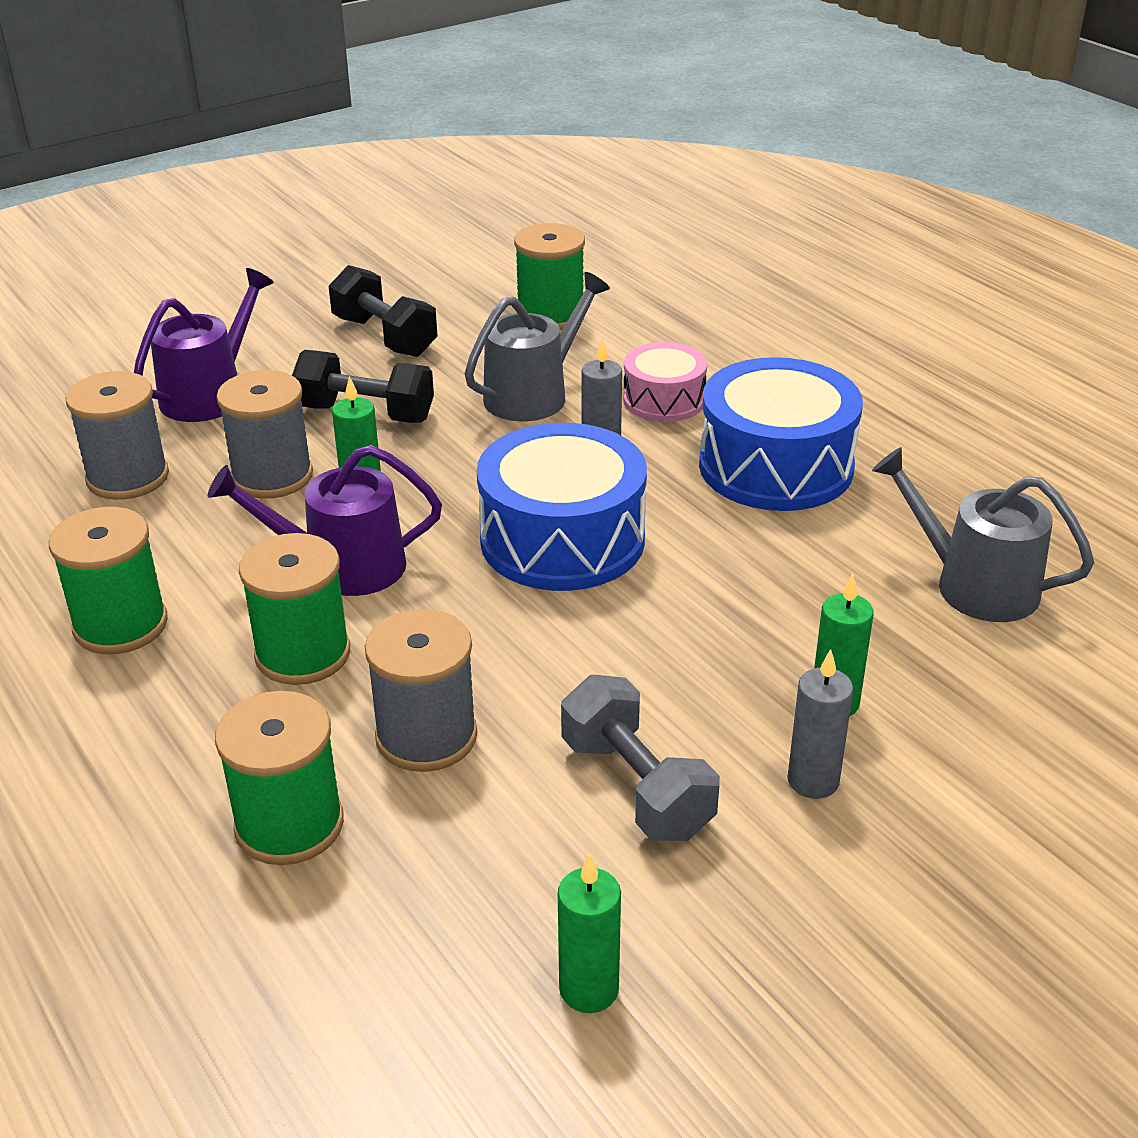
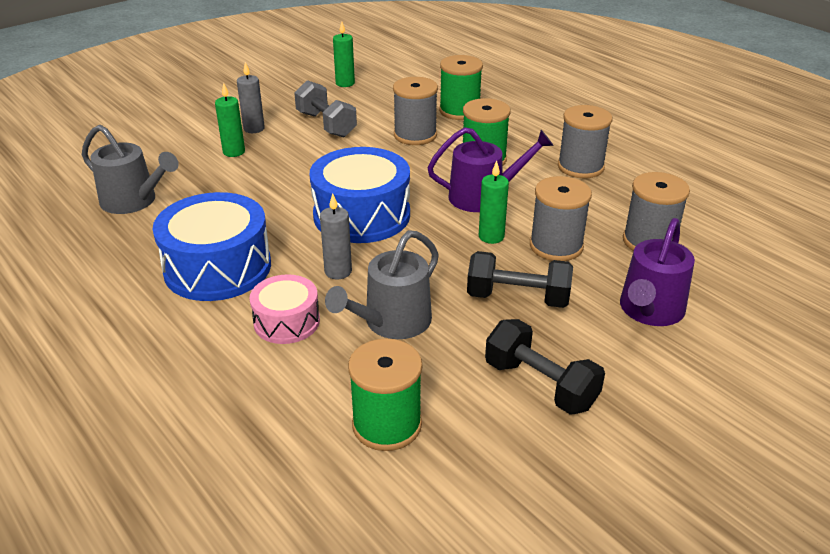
camera: 175 degrees right, 0 degrees up
(121, 625) = (580, 167): green spool -> grey spool

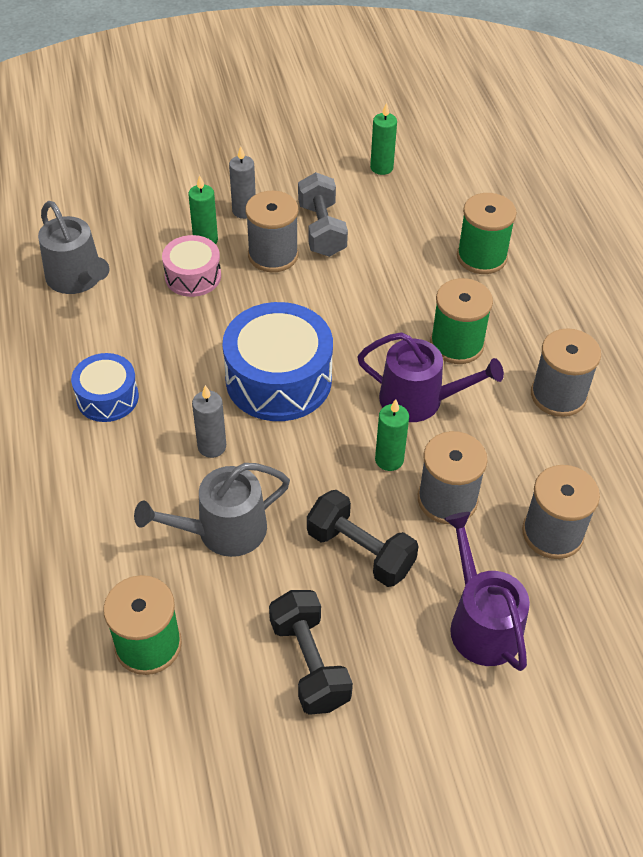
camera: 25 degrees right, 15 degrees up
(217, 267) = (107, 397): blue drum -> blue drum, size x0.57
(286, 321) = (131, 490): pink drum -> pink drum (193, 276)
(415, 135) = (406, 279): grey spool -> grey spool (273, 255)
(649, 310) = (481, 623): purple watering can -> purple watering can turned 105 degrees clockwise

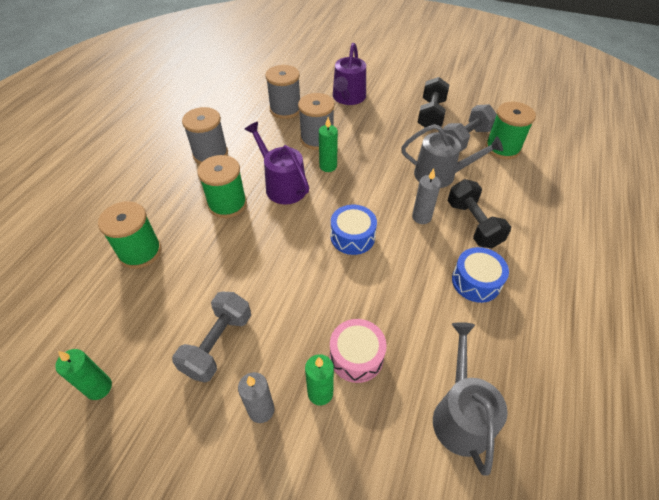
camera: 145 degrees left, 0 degrees up
(219, 631) = (465, 139): none -> grey dumbbell
(273, 255) = (277, 340): grey spool -> none
(278, 379) = (352, 237): blue drum -> blue drum, size x0.57
(360, 551) = (377, 138): black dumbbell -> black dumbbell (473, 224)

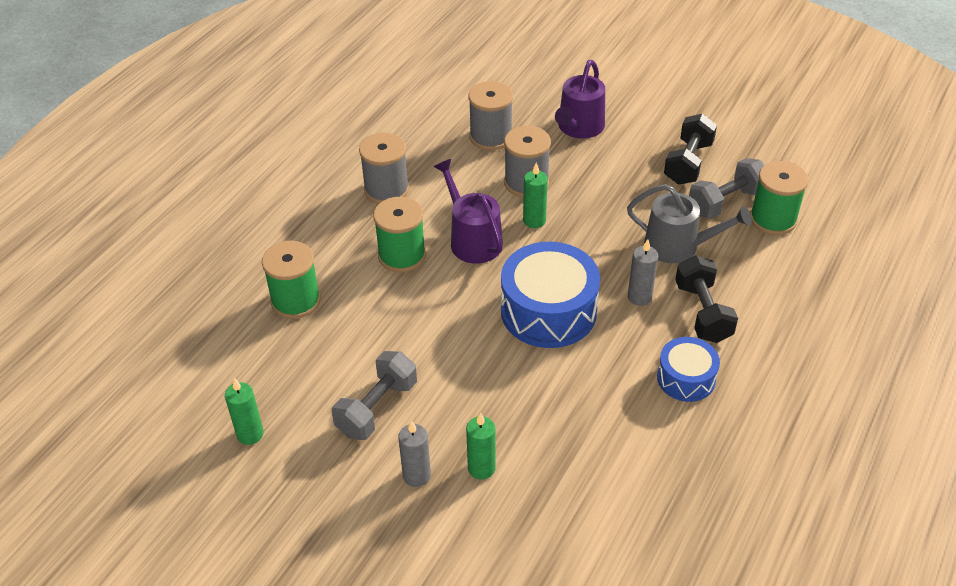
camera: 10 degrees right, 5 degrees down
(352, 237) = (548, 311): blue drum -> blue drum, size x1.75
(356, 356) = (527, 438): pink drum -> none
(460, 415) = (628, 507): grey watering can -> none

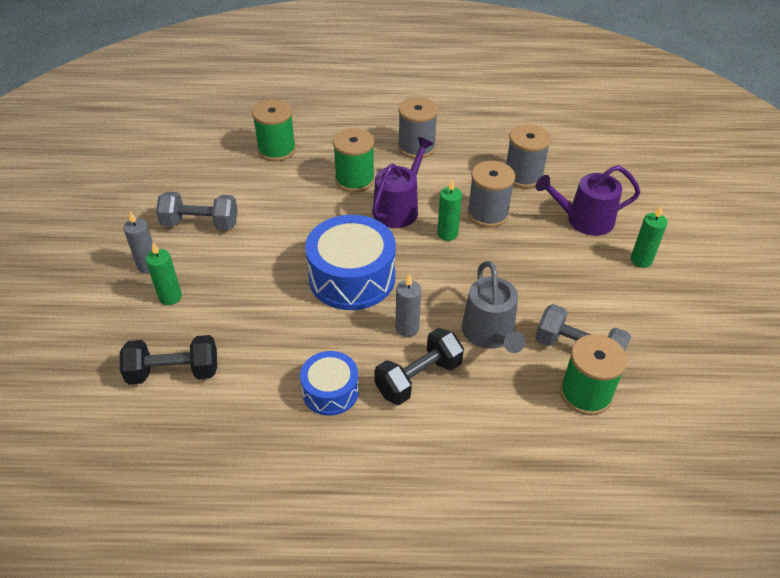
camera: 60 degrees right, 0 degrees up
(250, 434) = (149, 177): green candle -> green candle (641, 260)
(688, 163) = (607, 305): black dumbbell -> black dumbbell (174, 372)

